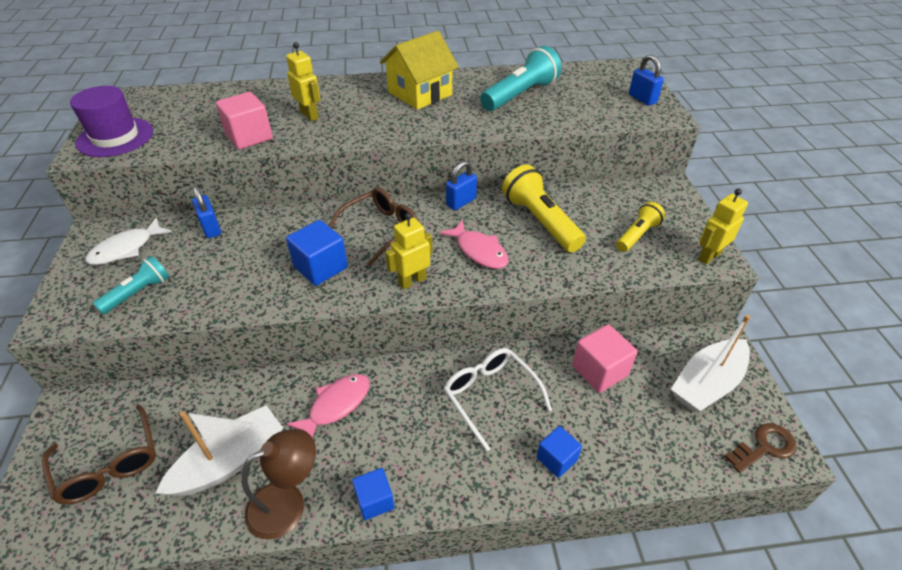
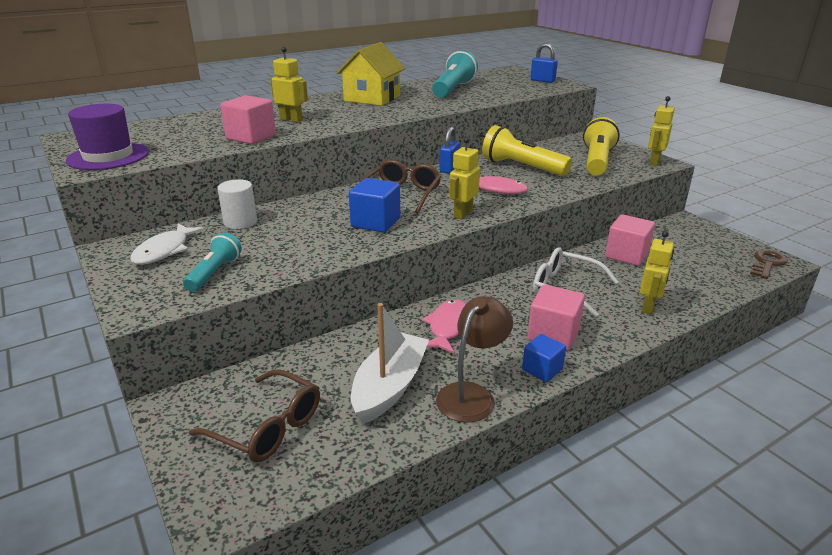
camera: 25 degrees left, 15 degrees down
(211, 228) = (240, 222): blue padlock -> white cylinder
(424, 457) = (553, 334): none -> pink cube
(556, 459) = (648, 306): blue cube -> yellow robot
(637, 235) = (596, 161): yellow flashlight -> yellow flashlight, size x1.66
(707, 383) = (701, 243): white boat -> none

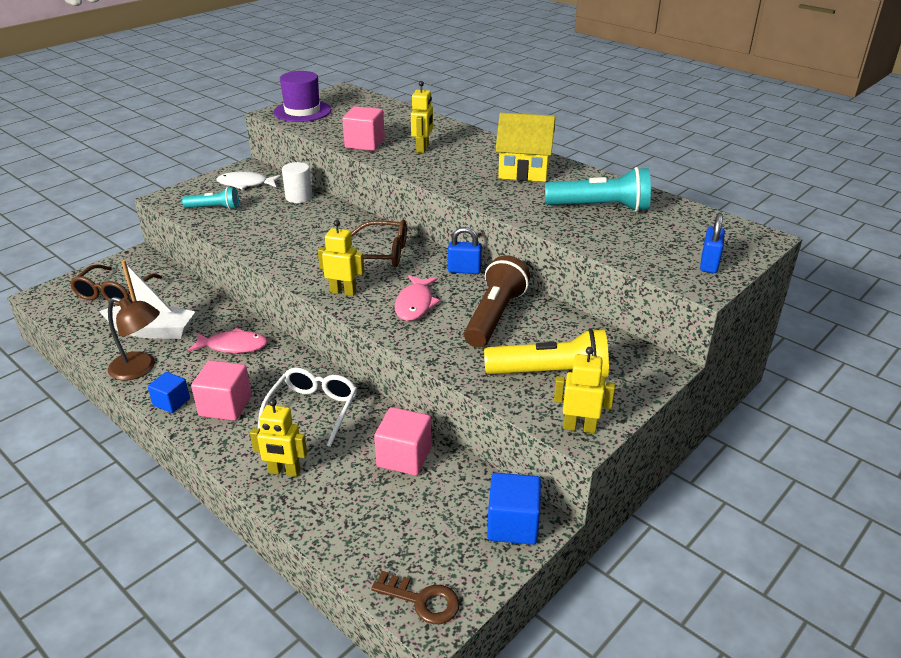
camera: 75 degrees right, 5 degrees up
(375, 222) = (312, 251): blue cube -> blue cube (513, 524)
(521, 167) = (494, 316): yellow flashlight -> brown flashlight

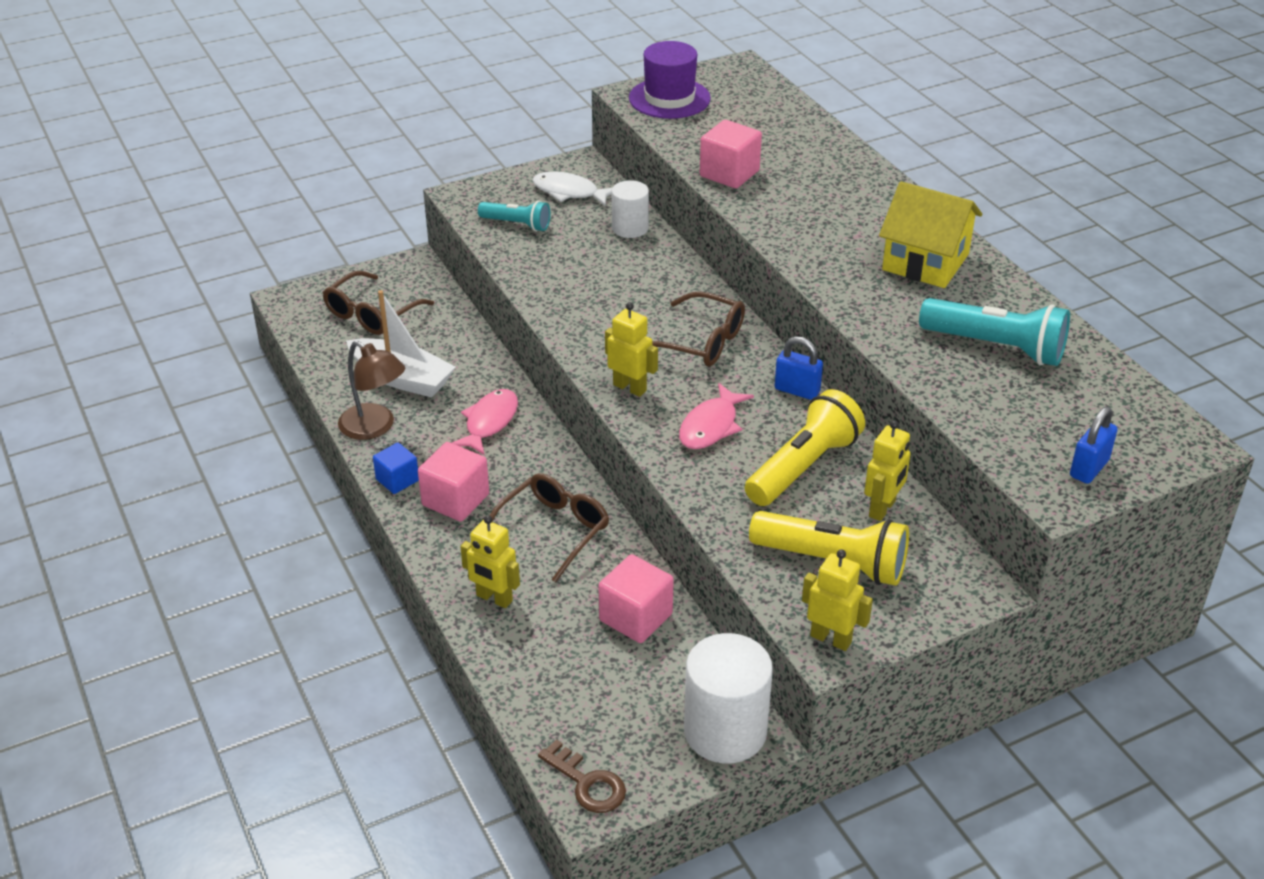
camera: 20 degrees right, 5 degrees up
(233, 346) = (489, 422): pink fish -> pink fish turned 90 degrees counterclockwise
(313, 410) = (553, 531): white glasses -> brown glasses
(423, 148) = (804, 197): yellow robot -> yellow robot (882, 509)
(494, 316) = (803, 466): brown flashlight -> yellow flashlight
(513, 524) = (725, 731): blue cube -> white cylinder

